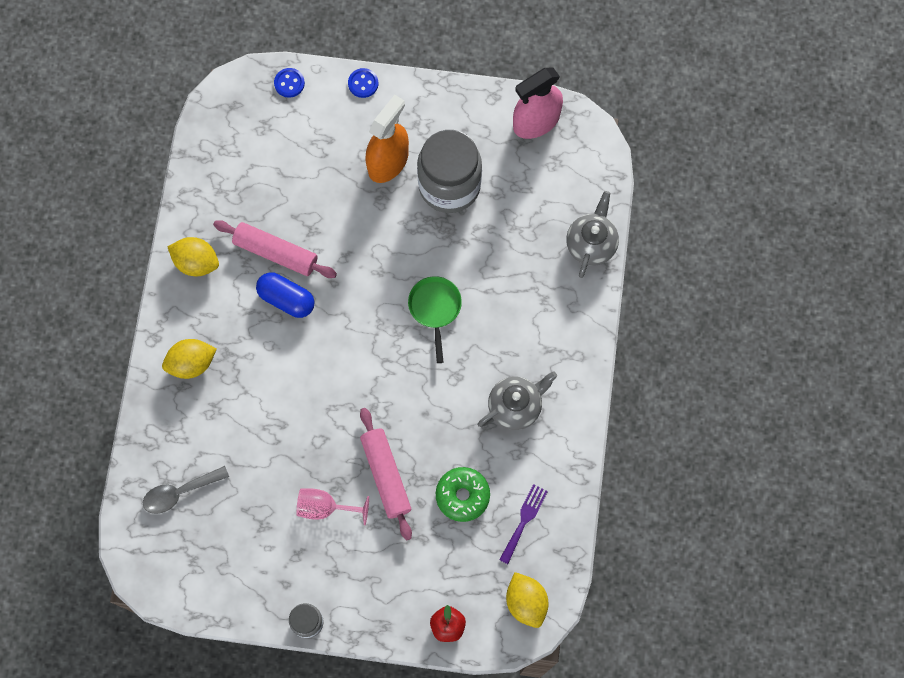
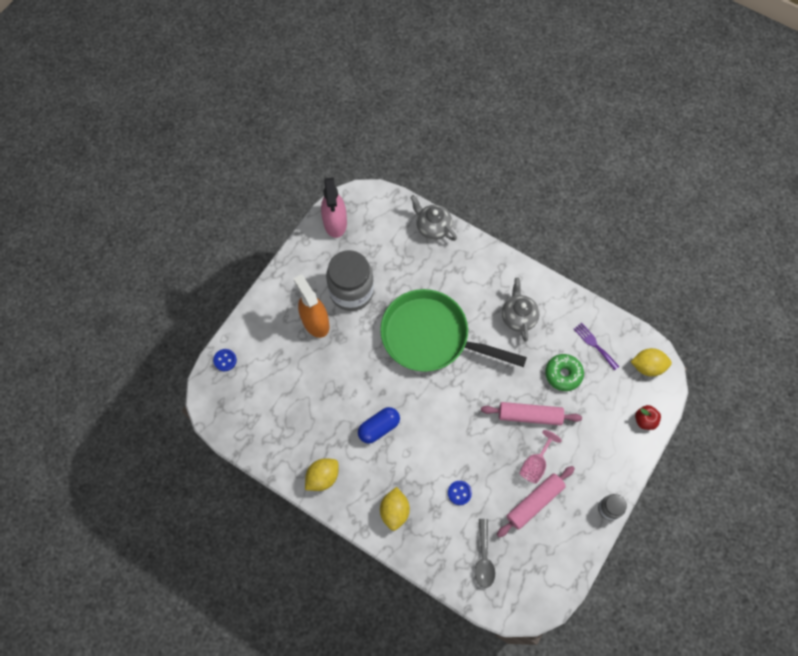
camera: 65 degrees left, 5 degrees down
(276, 253) = (342, 421): pink rolling pin -> pink rolling pin (534, 502)
(363, 83) = (251, 313): blue button -> blue button (459, 493)
(435, 308) = (430, 336): green pan -> green pan, size x2.28

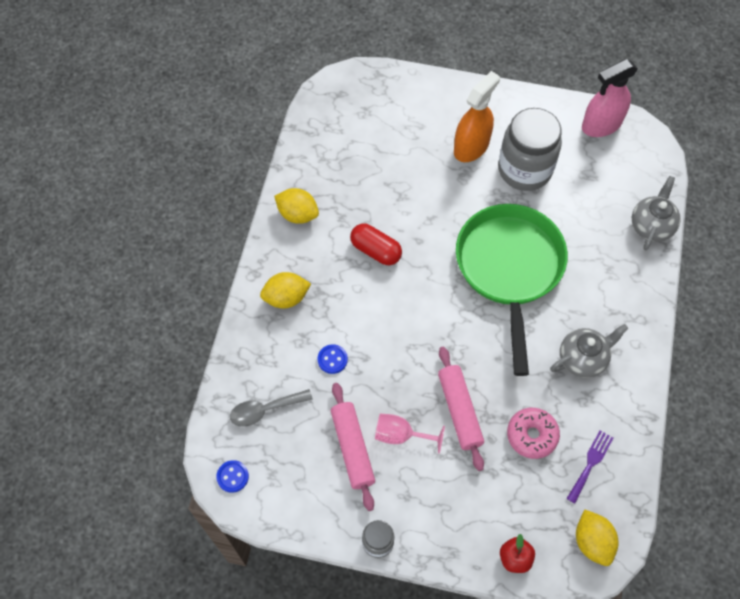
camera: 70 degrees right, 5 degrees down
(225, 360) = (389, 80): blue button -> blue button (232, 476)
(379, 428) = (375, 250): blue capsule -> red capsule
(534, 502) = (352, 448): pink rolling pin -> pink rolling pin turned 45 degrees clockwise
(563, 374) = (532, 435): green donut -> pink donut

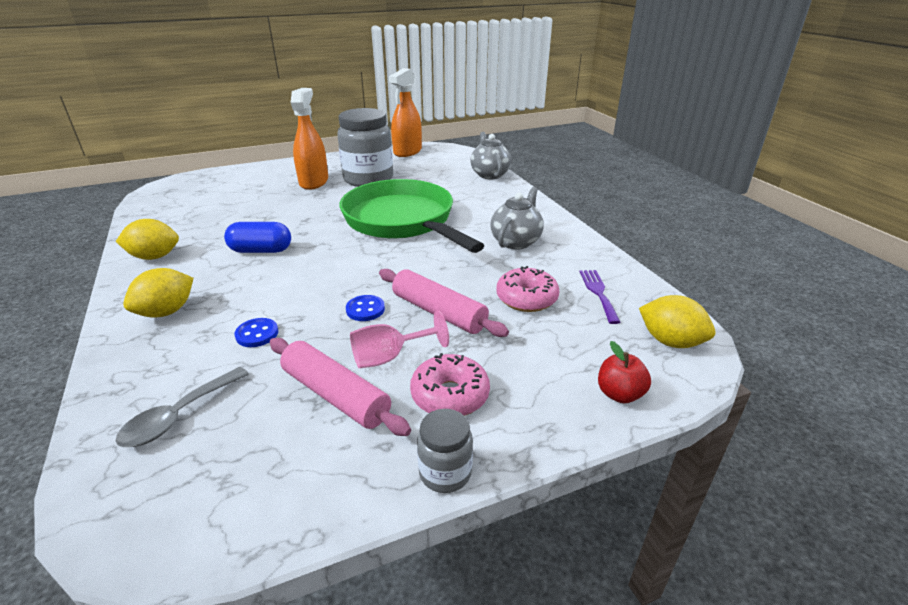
camera: 35 degrees left, 30 degrees down
(232, 476) = (149, 520): blue button -> blue button (365, 309)
(375, 250) = (261, 250): red capsule -> blue capsule
(415, 491) = (450, 395): none -> pink donut
(601, 125) = (407, 152): pink spray bottle -> orange spray bottle

